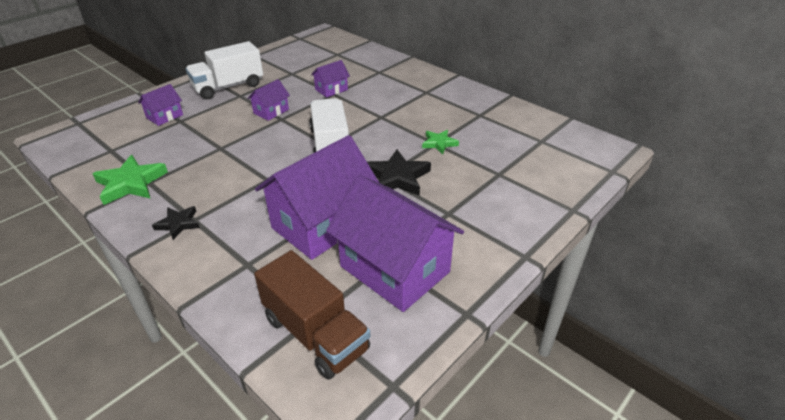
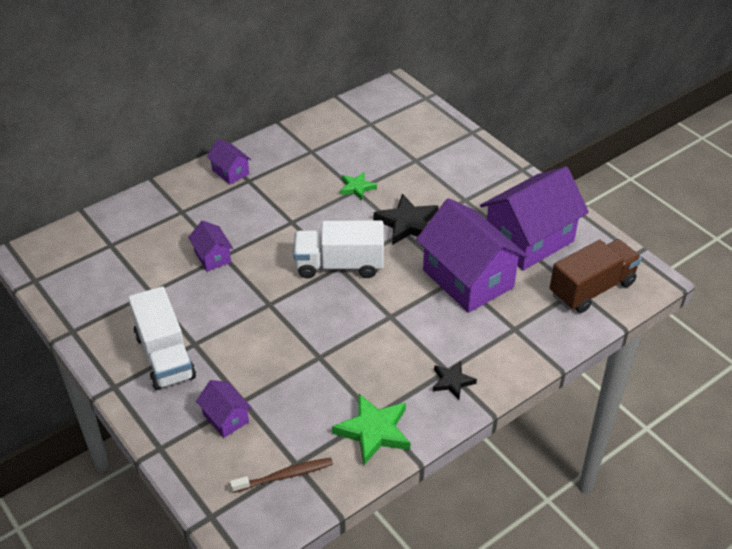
camera: 80 degrees left, 5 degrees up
(101, 147) = (285, 476): none -> brown toothbrush
(271, 111) = (248, 313): purple house -> purple house (230, 172)

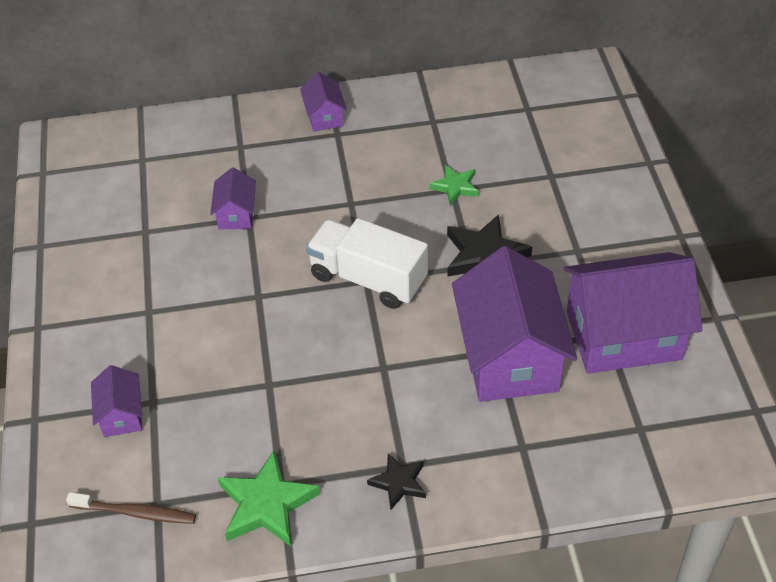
camera: 30 degrees right, 5 degrees up
(165, 356) = (109, 313): white truck -> none
(592, 289) = (661, 435): brown truck -> none

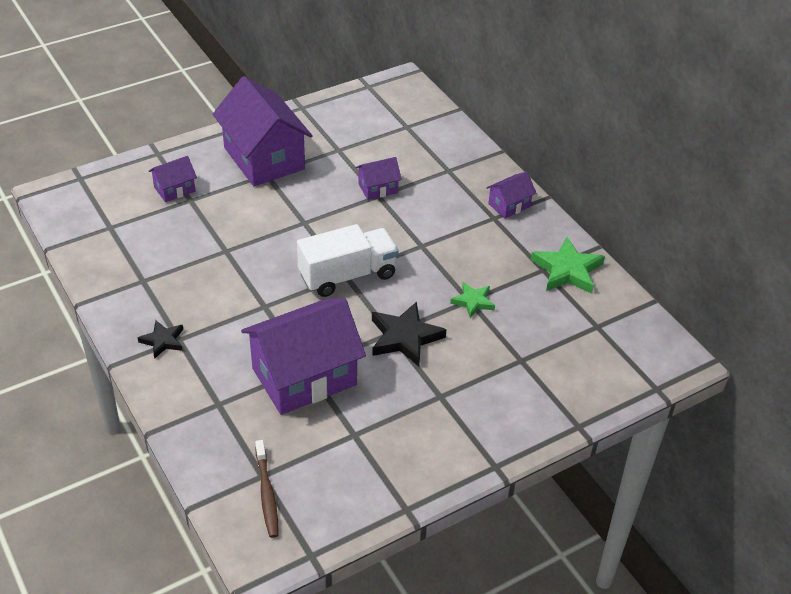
camera: 65 degrees right, 5 degrees down
(136, 513) = (100, 220): brown toothbrush -> brown toothbrush (267, 494)
(267, 504) = (124, 278): green star -> green star (567, 270)
(368, 278) = (347, 275): white truck -> white truck turned 60 degrees clockwise
(623, 335) = (357, 446): purple house -> purple house (264, 158)

